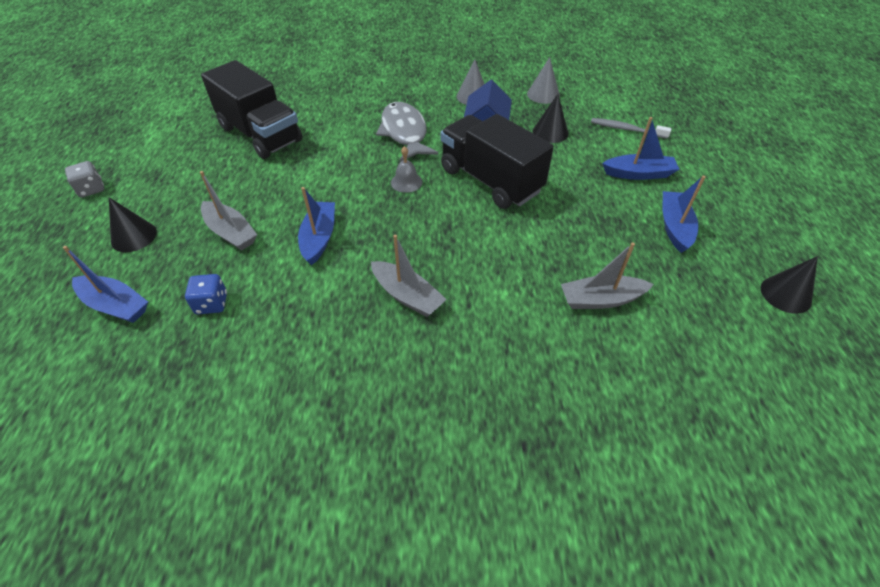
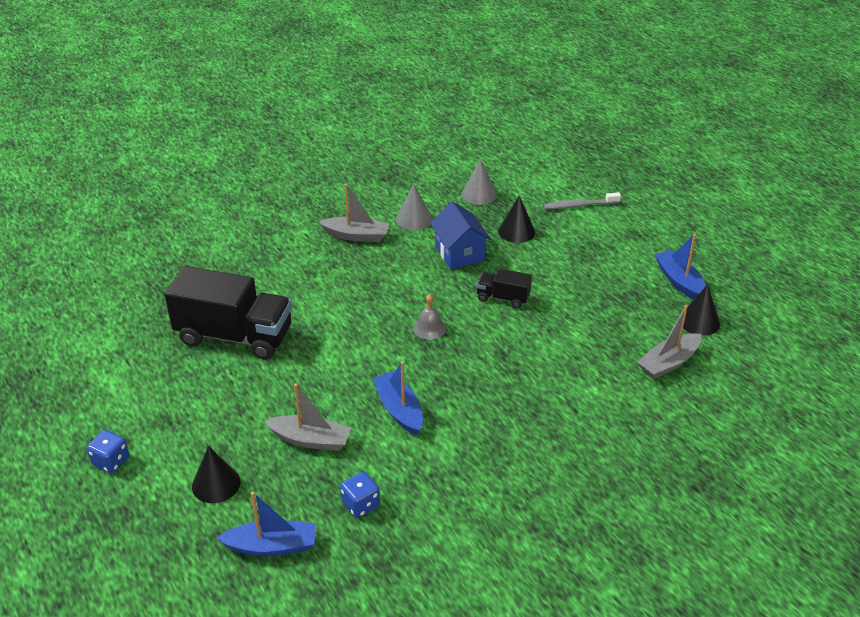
camera: 30 degrees left, 10 degrees down
(91, 189) = (111, 461): grey dice -> blue dice
(404, 133) = (382, 281): grey fish -> none
(407, 296) = (521, 424): grey boat -> grey boat (356, 236)
(490, 180) = (503, 298): black truck -> black truck, size x0.48
(638, 174) = (620, 245): blue boat -> none
(785, 294) = (788, 304): black cone -> black cone (699, 321)

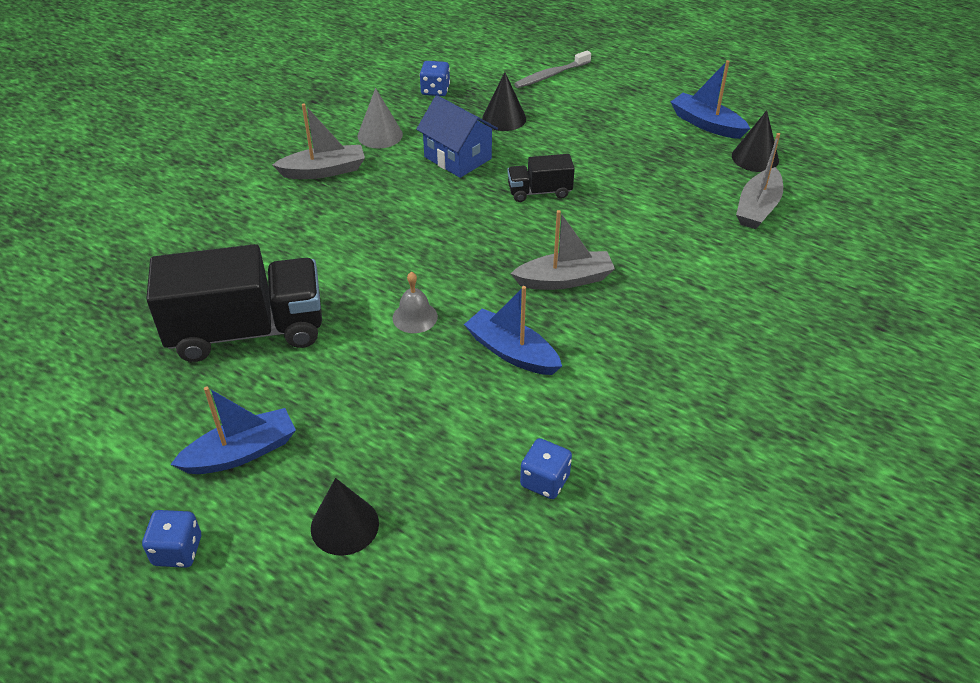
camera: 25 degrees left, 5 degrees up
(272, 546) = (471, 577): blue boat -> blue boat (241, 452)
(310, 440) = (430, 425): grey boat -> grey boat (564, 280)
(429, 328) = (481, 249): grey bell -> grey bell (415, 317)
(479, 194) = (435, 90): grey cone -> blue dice

